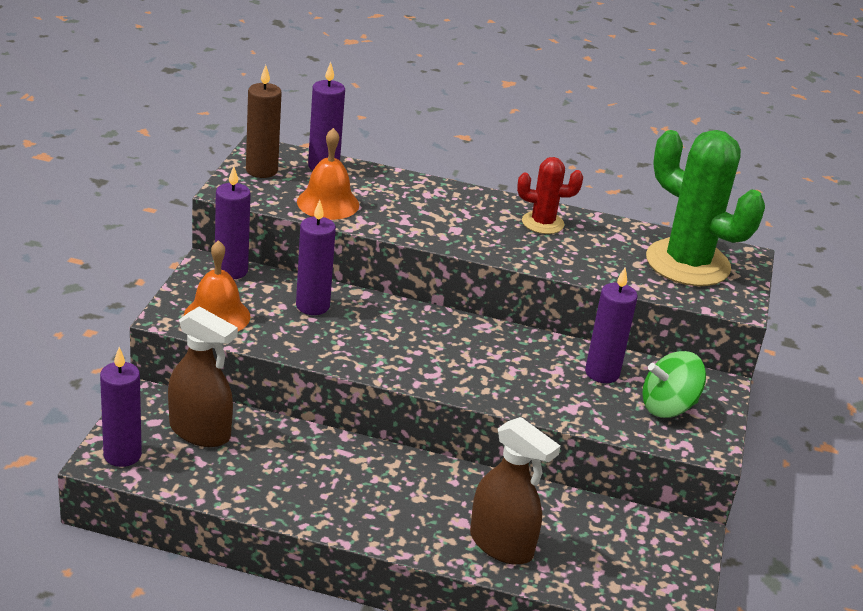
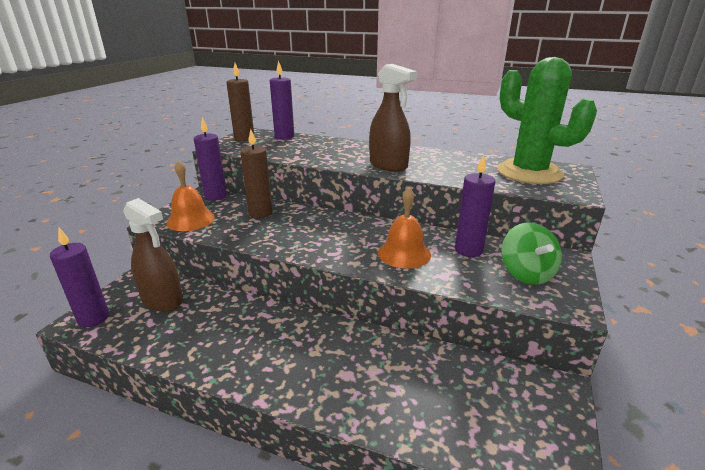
camera: 10 degrees right, 5 degrees down
(312, 306) = (260, 213): purple candle -> brown candle
(328, 203) = (278, 150): orange bell -> orange bell (404, 253)
(501, 545) = (380, 398): brown spray bottle -> brown spray bottle (388, 165)
(542, 223) = (422, 156): red cactus -> none
(668, 407) = (526, 273): green spinning top -> green spinning top turned 90 degrees counterclockwise

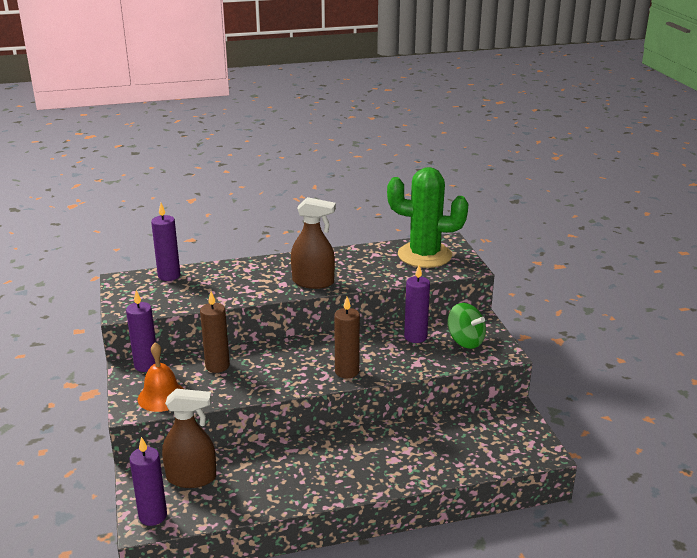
camera: 35 degrees left, 0 degrees up
(244, 139) = (132, 292): brown candle -> brown candle (347, 371)
(404, 253) = (375, 357): orange bell -> none

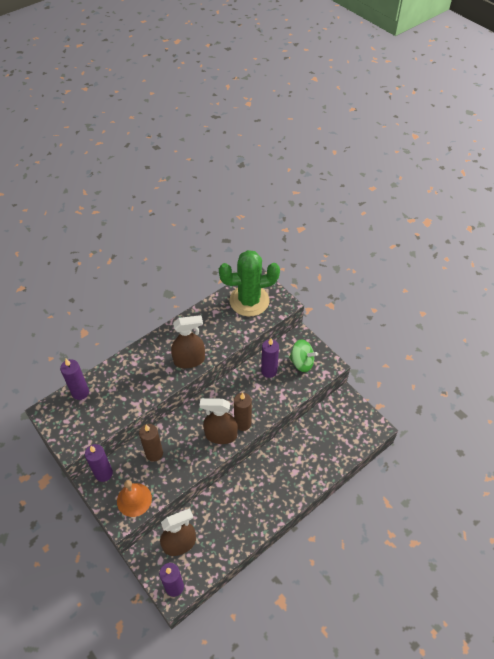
camera: 25 degrees left, 25 degrees up
(311, 374) = (221, 435): none -> brown spray bottle

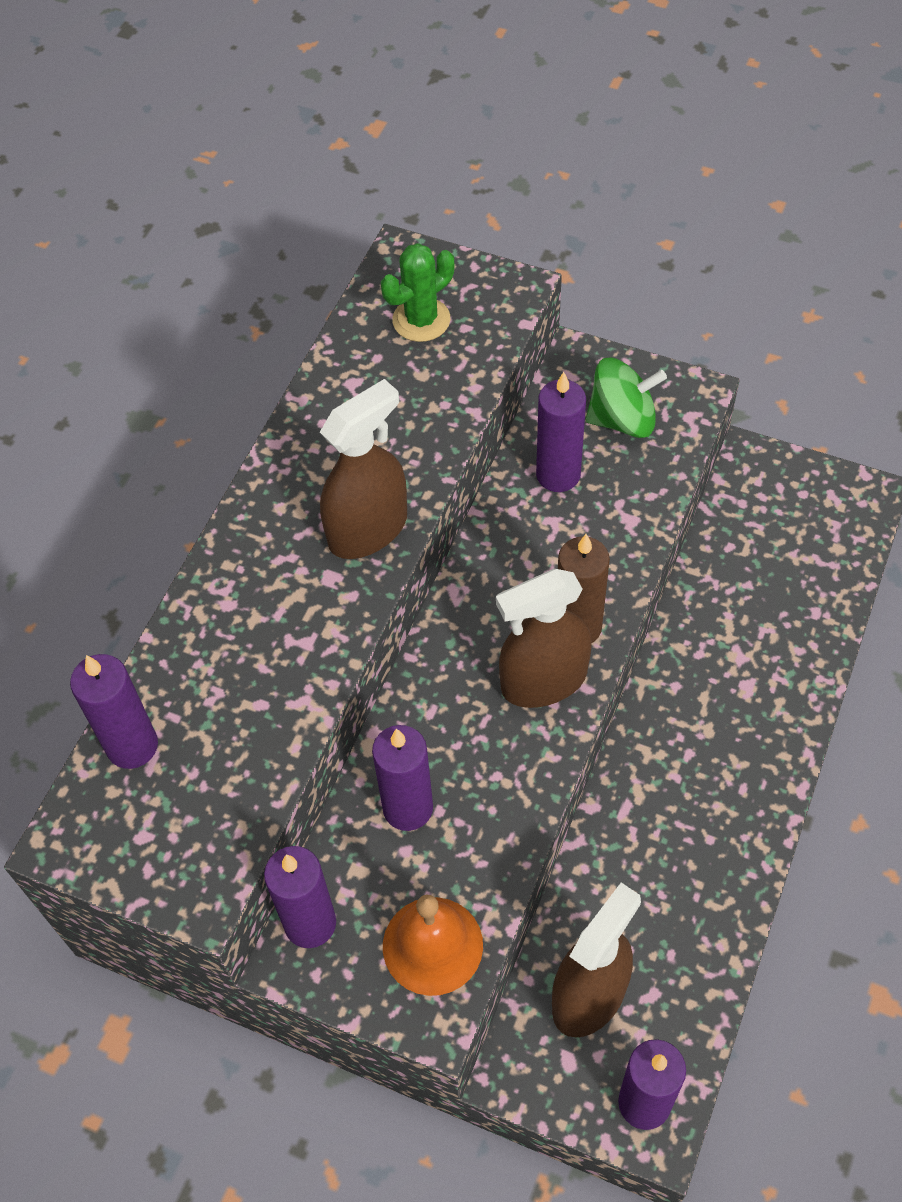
camera: 25 degrees left, 5 degrees up
(154, 453) = (408, 808): brown candle -> purple candle
(249, 301) = (421, 320): green cactus -> green cactus, size x0.52

